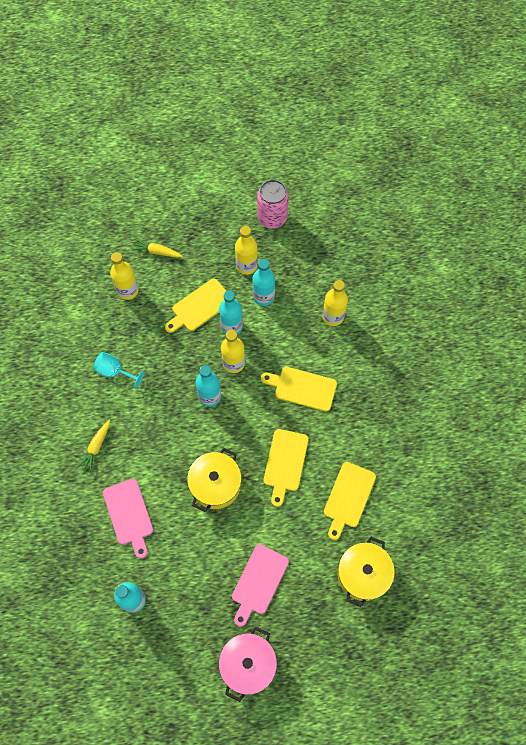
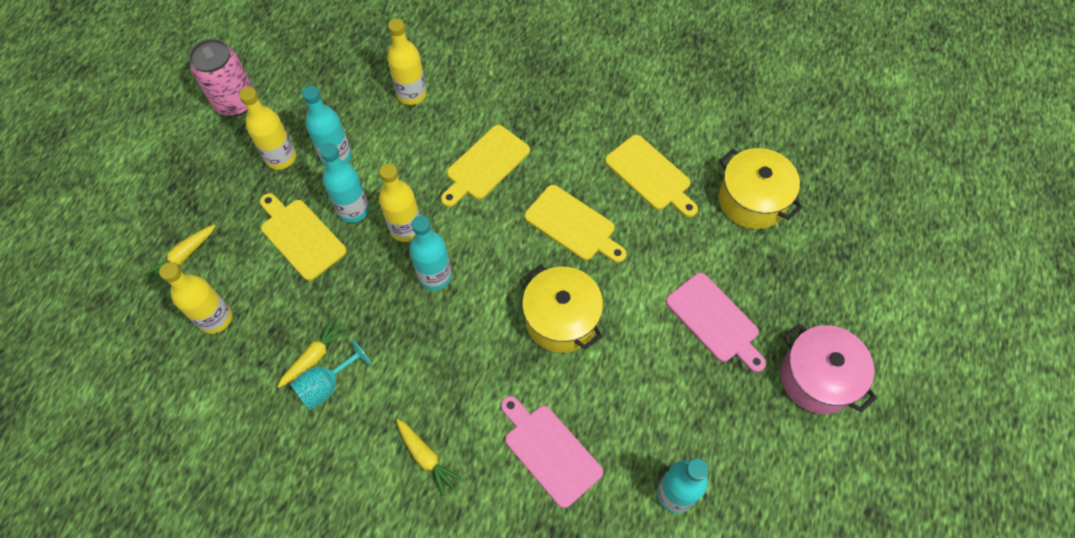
camera: 65 degrees left, 5 degrees down
(128, 356) = (314, 356): none -> yellow carrot
(129, 515) = (549, 451): pink cutting board -> pink cutting board turned 135 degrees counterclockwise
(199, 306) = (301, 236): yellow cutting board -> yellow cutting board turned 150 degrees clockwise

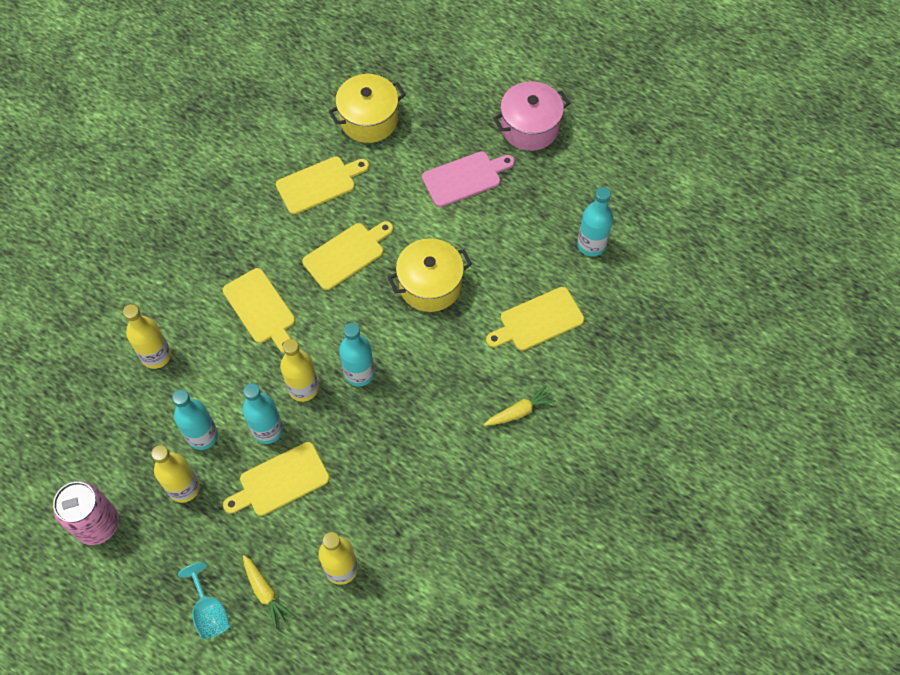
camera: 75 degrees left, 0 degrees up
(314, 356) = (406, 486): yellow carrot -> none
(326, 385) = (435, 479): turquoise goblet -> turquoise goblet (209, 611)
(549, 451) = (537, 320): pink cutting board -> yellow cutting board

